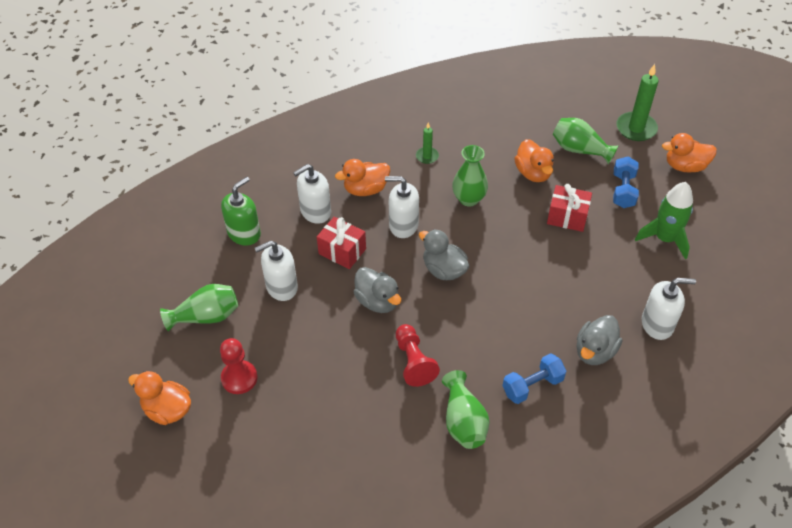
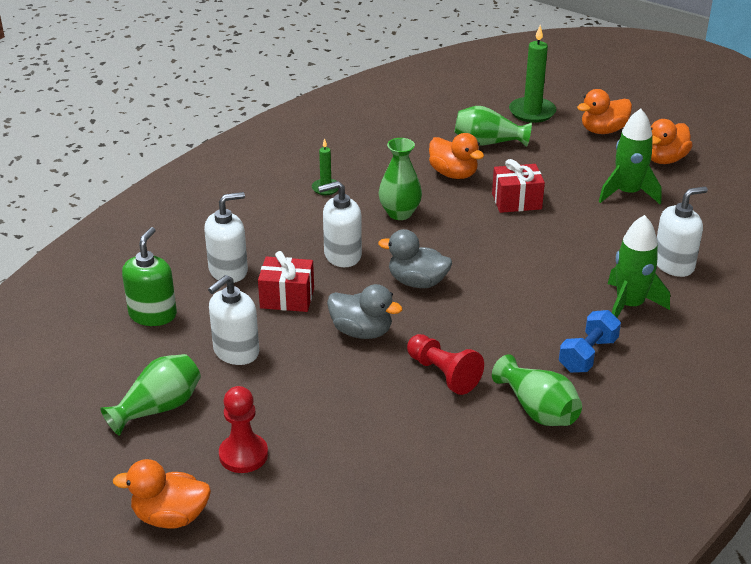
camera: 25 degrees left, 15 degrees down
(315, 212) = (228, 271): white soap dispenser -> white soap dispenser turned 150 degrees counterclockwise
(365, 189) = (275, 235): orange duck -> orange duck (664, 159)
(595, 351) = (629, 305): grey duck -> green rocket
(623, 190) = (557, 165): blue dumbbell -> none

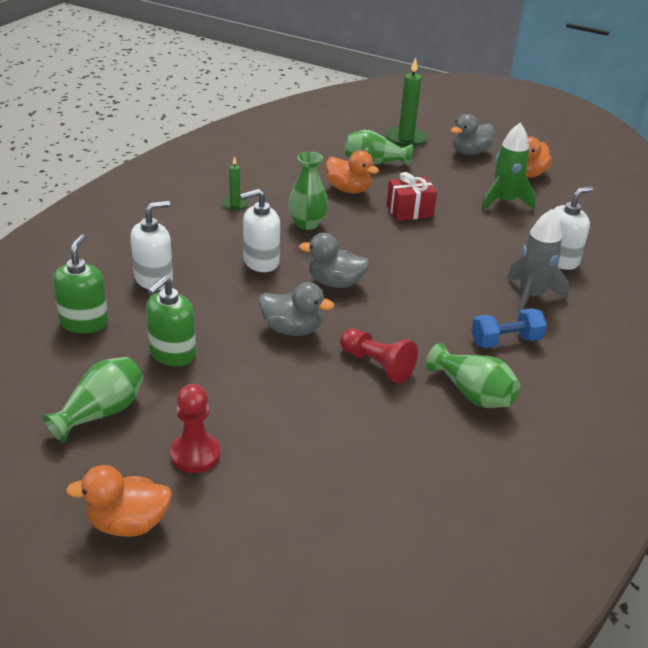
camera: 10 degrees left, 0 degrees up
(236, 352) = (172, 354): white soap dispenser -> green soap dispenser
(287, 298) = (215, 302): red gift -> none
(588, 355) = (505, 341): blue dumbbell -> blue dumbbell turned 45 degrees clockwise
(603, 130) = (470, 152): orange duck -> grey duck
(629, 305) = (531, 296): green rocket -> grey rocket

